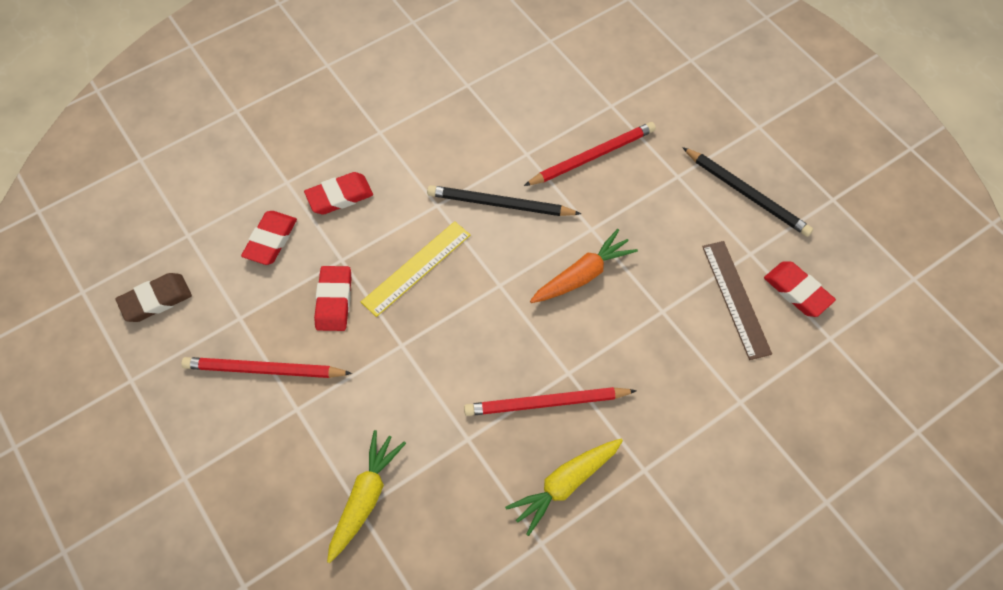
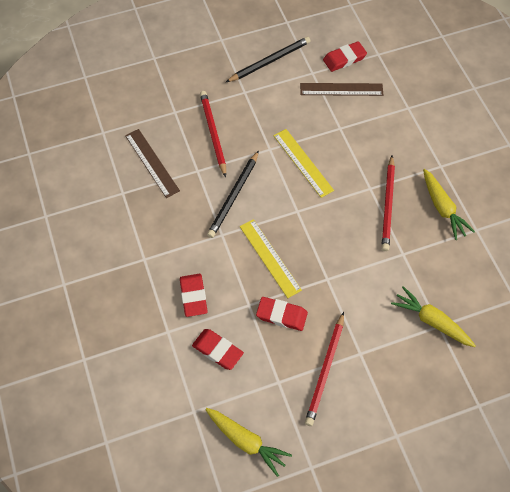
camera: 75 degrees left, 0 degrees up
(156, 300) = (246, 442): brown eraser -> yellow carrot
(522, 102) = (152, 163): none -> brown ruler
(583, 275) = (303, 162): orange carrot -> yellow ruler

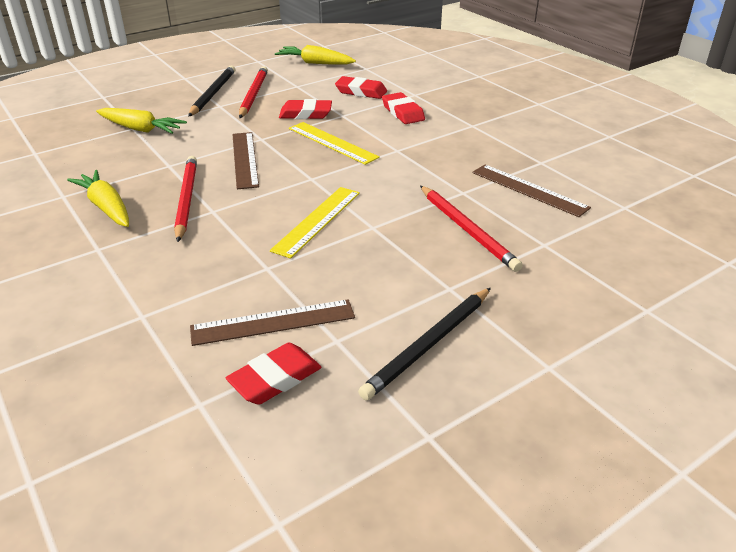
camera: 165 degrees right, 25 degrees down
(234, 196) = (400, 178): black pencil -> black pencil (213, 93)
(303, 162) = (317, 220): yellow ruler -> yellow ruler turned 75 degrees clockwise
(343, 248) = (245, 159): none -> brown ruler

